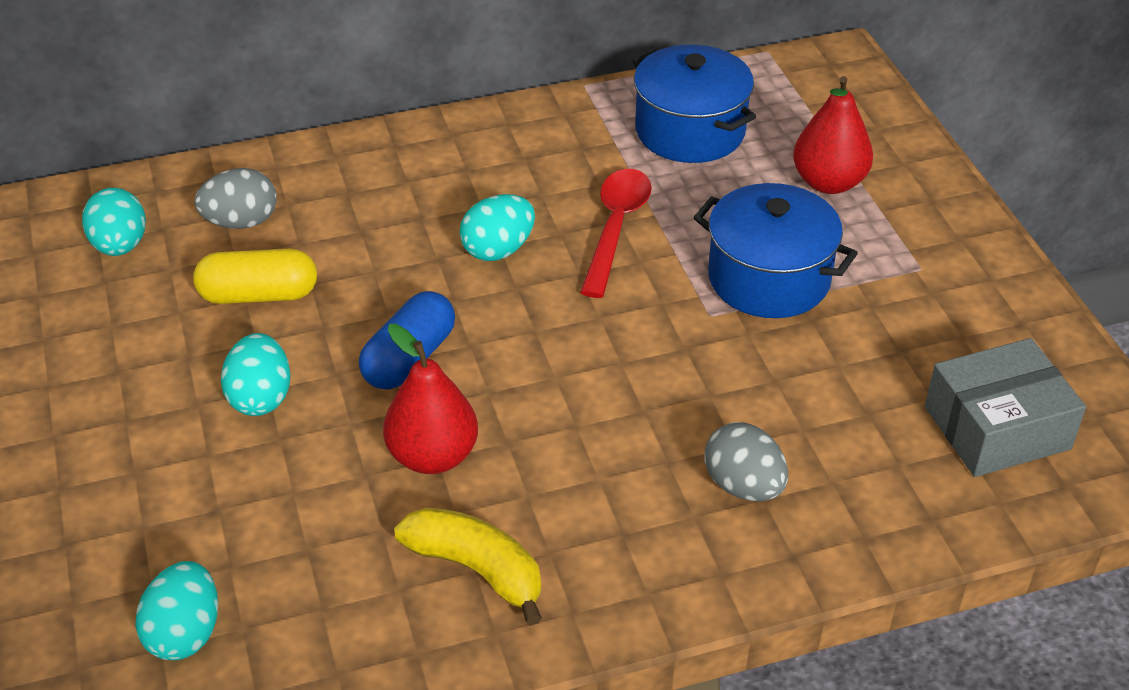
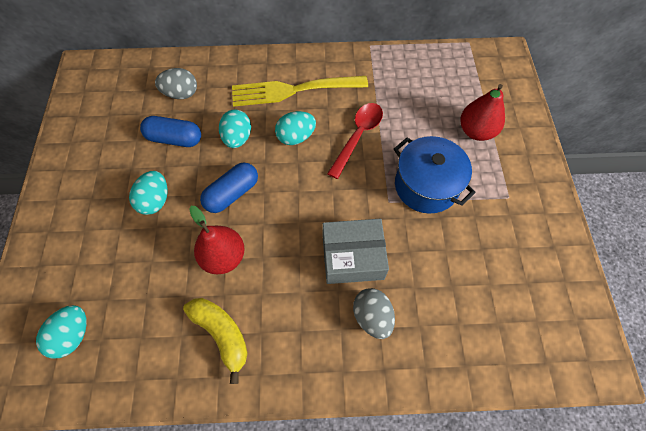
camera: 15 degrees right, 20 degrees up
(120, 246) = (122, 96): turquoise egg -> turquoise egg (237, 138)
(258, 295) = (175, 139): yellow capsule -> blue capsule
(463, 179) = (293, 90): none -> yellow fork
(690, 131) = (414, 84): blue pot -> none
(997, 428) = (519, 313): grey box -> grey box (352, 257)

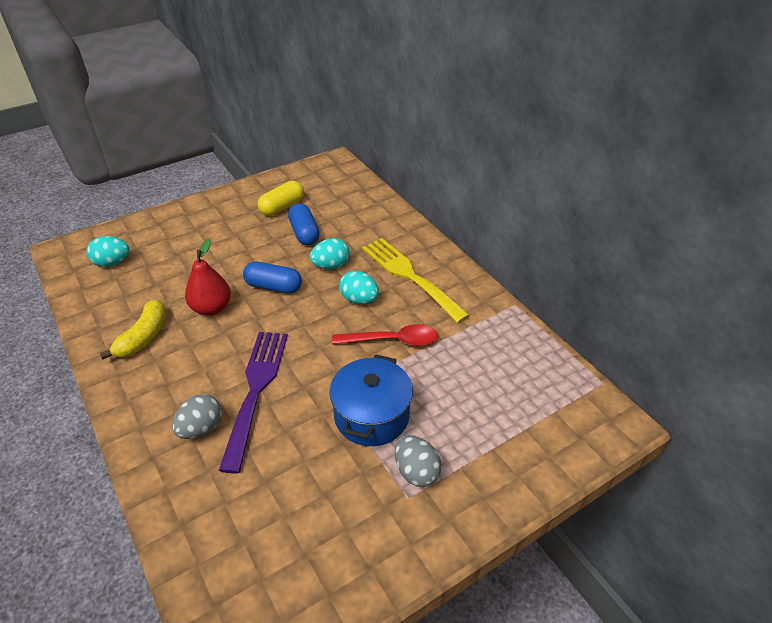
camera: 60 degrees right, 20 degrees down
(118, 140) = (282, 207): none -> yellow capsule
(155, 200) = (241, 249): turquoise egg -> none
(181, 94) = (350, 216): grey egg -> grey egg (416, 471)
(352, 257) = (256, 389): grey box -> purple fork
(476, 131) = (476, 434): red pear -> none

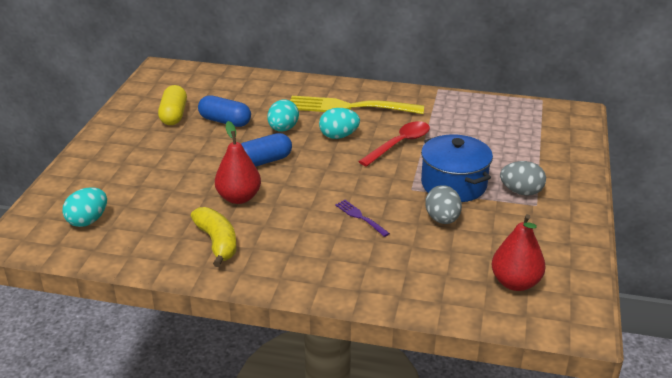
camera: 45 degrees left, 10 degrees down
(201, 428) = (362, 256): grey egg -> grey egg (442, 219)
(256, 389) = (360, 217): purple fork -> purple fork, size x0.44
(259, 564) = (515, 283): none -> red pear

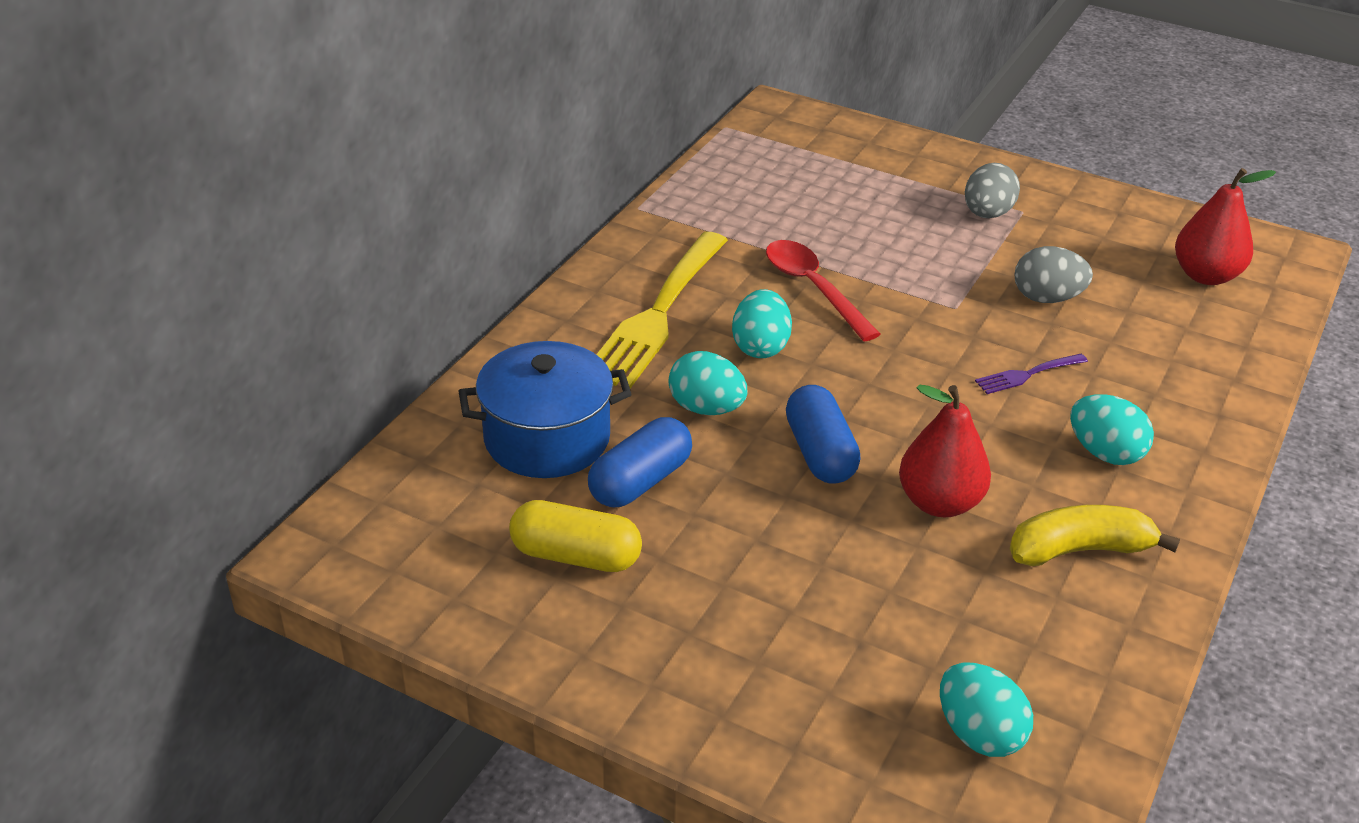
camera: 75 degrees left, 5 degrees up
(301, 247) = (1105, 453): none -> turquoise egg
(454, 184) = (953, 265): blue pot -> blue pot (547, 438)

